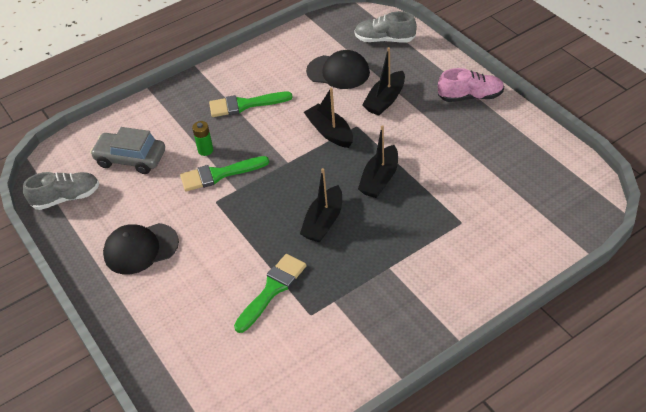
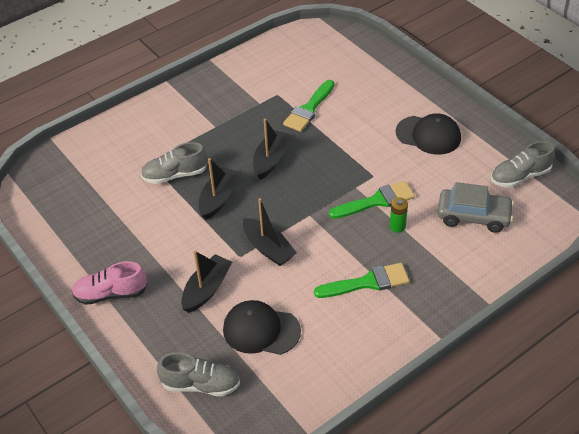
camera: 175 degrees right, 0 degrees up
(141, 248) = (428, 135): black cap -> black cap turned 45 degrees clockwise
(429, 206) = (175, 175): none -> grey shoe

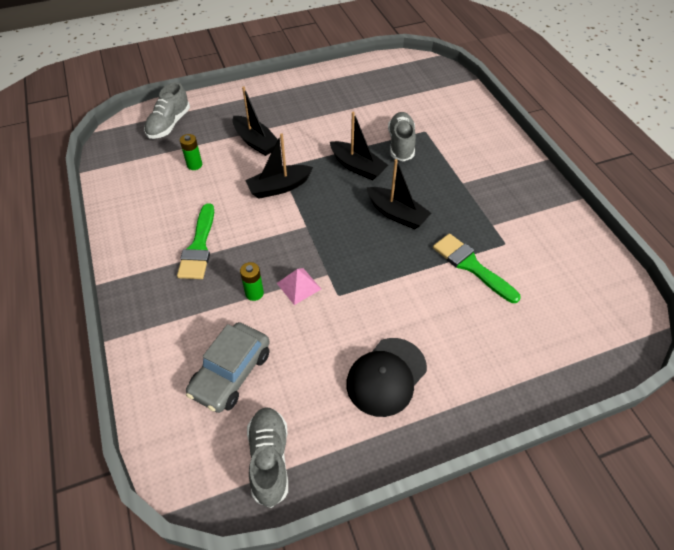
camera: 105 degrees right, 5 degrees up
(111, 294) = (282, 92): pink shoe -> none
(261, 330) = (194, 165): black cap -> green battery
(376, 201) = (298, 286): green brush -> pink pyramid

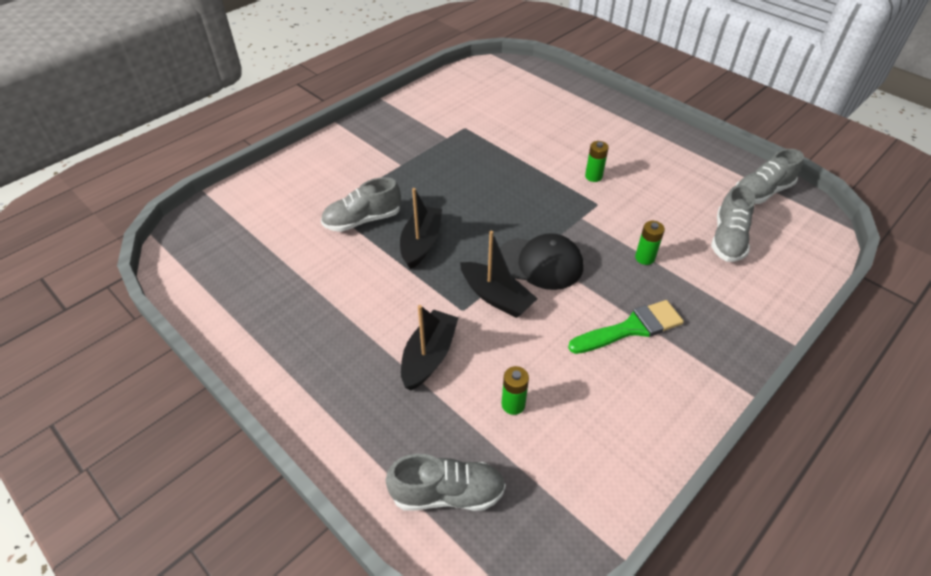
camera: 115 degrees left, 5 degrees down
(231, 373) = (728, 239): grey car -> grey shoe
(298, 286) = (610, 231): pink pyramid -> none
(378, 311) = (593, 176): none -> green battery
(386, 376) = (645, 157): black cap -> black cap (539, 263)
(397, 214) = (474, 195): black boat -> none
(471, 266) = (504, 140): green brush -> none

